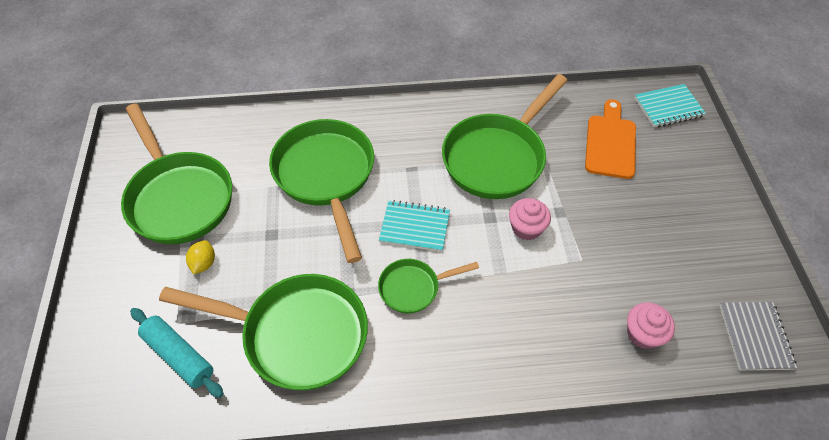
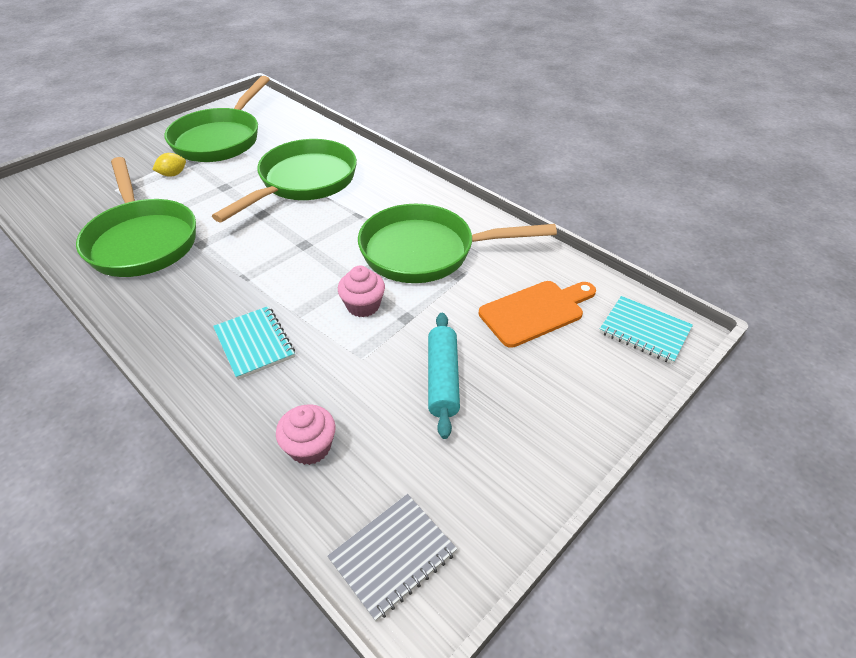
camera: 50 degrees right, 10 degrees down
(179, 356) = (87, 203): turquoise rolling pin -> turquoise rolling pin (443, 379)
(413, 287) = (235, 273): green pan -> none
(415, 227) = (298, 245): turquoise notebook -> turquoise notebook (254, 343)

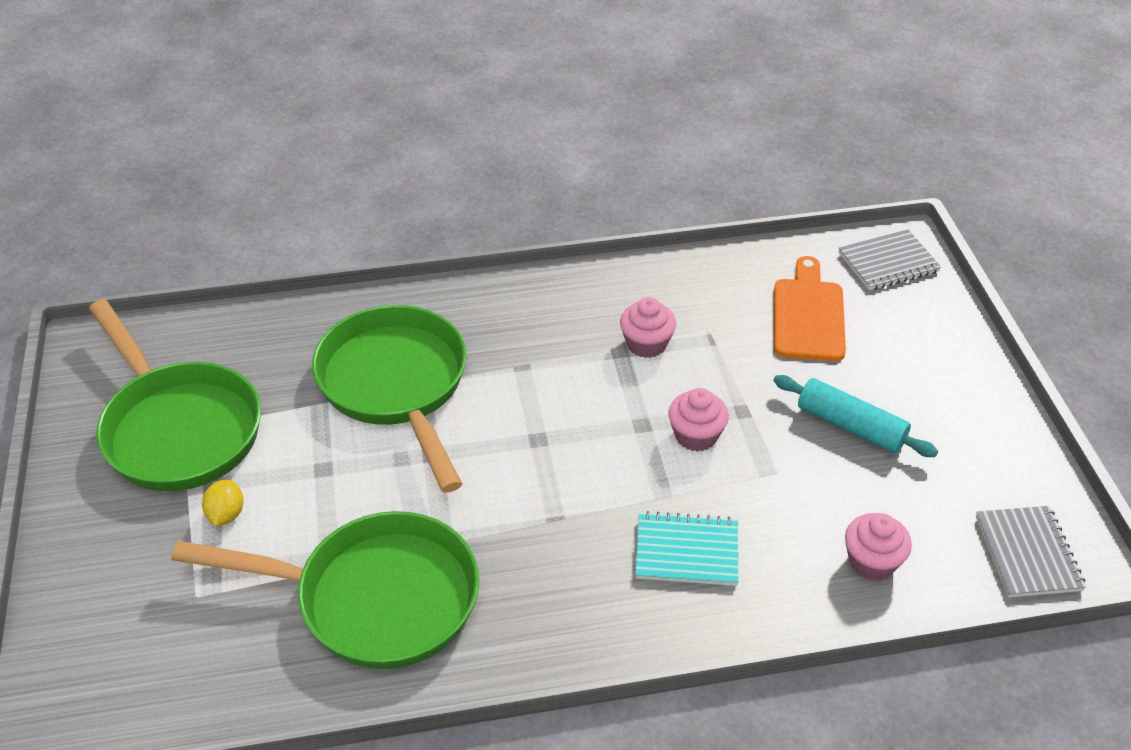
camera: 55 degrees left, 0 degrees up
(426, 252) = (646, 344): green pan -> pink cupcake
(644, 331) = (888, 262): turquoise notebook -> grey notebook

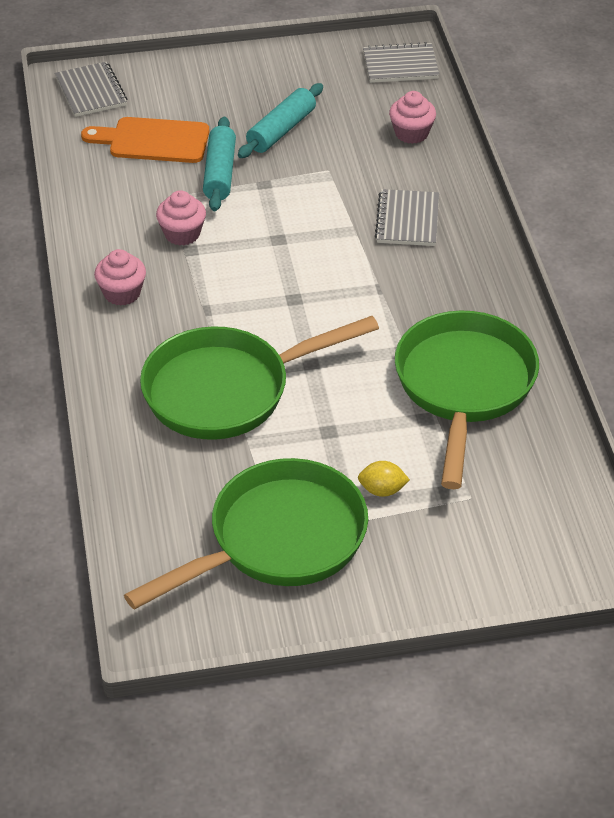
camera: 90 degrees left, 0 degrees up
(686, 551) = (407, 220): turquoise notebook -> grey notebook
(696, 435) = (290, 210): pink cupcake -> pink cupcake (122, 293)
(757, 372) = (220, 173): none -> turquoise rolling pin

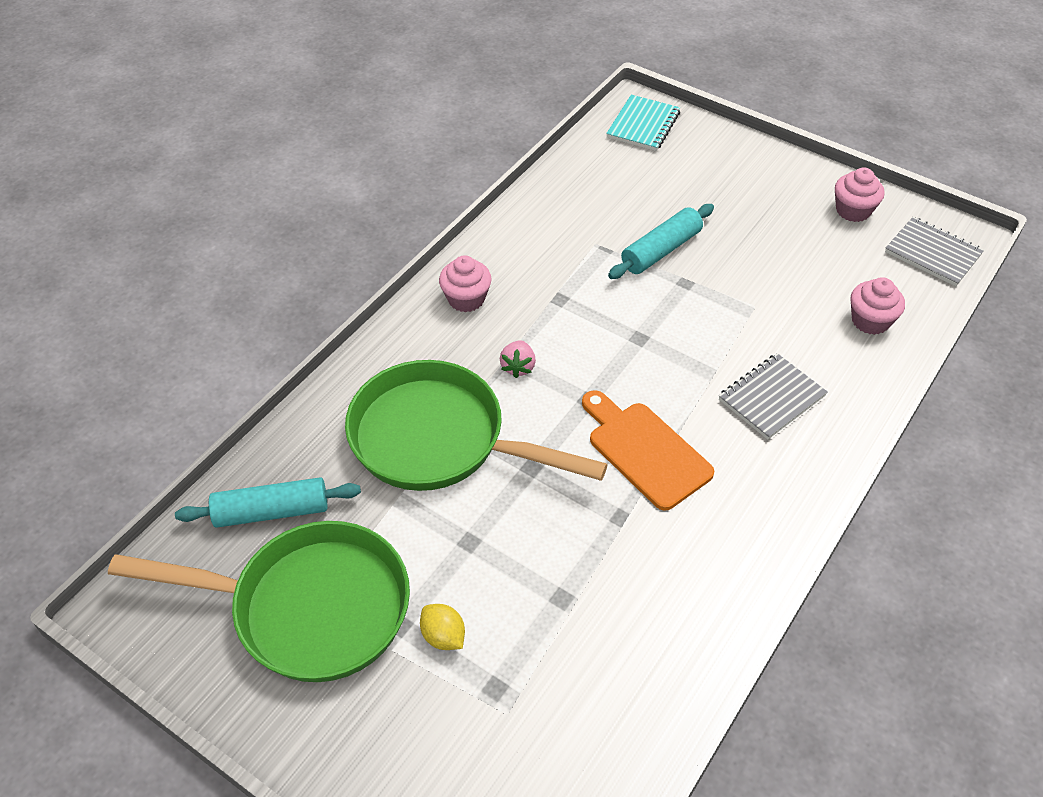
camera: 45 degrees right, 5 degrees up
(91, 92) = (643, 125): grey notebook -> turquoise notebook
(153, 141) = (641, 191): orange cutting board -> orange cutting board (645, 451)
(182, 234) = (570, 281): pink cupcake -> pink cupcake (853, 210)
(220, 311) = (518, 367): none -> pink strawberry
(281, 130) = (755, 246): turquoise rolling pin -> turquoise rolling pin (272, 511)
(464, 387) = (632, 597): green pan -> none

